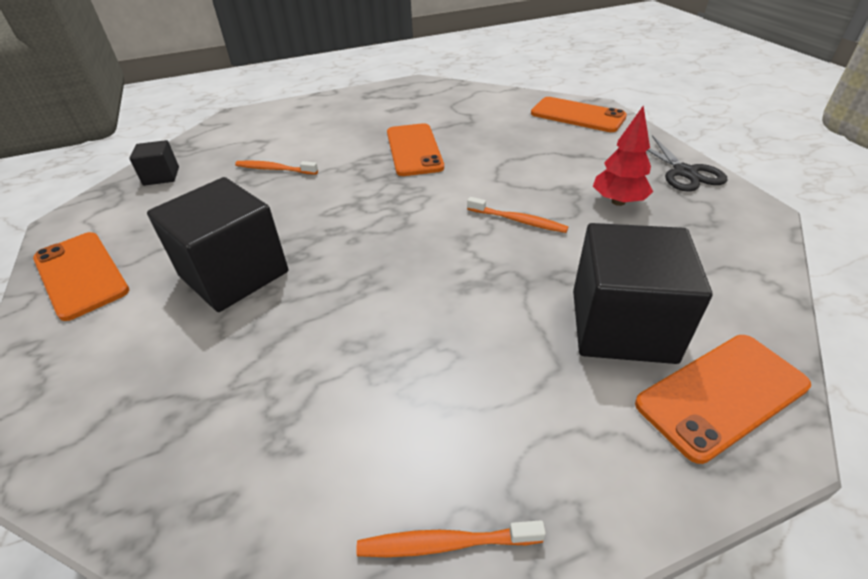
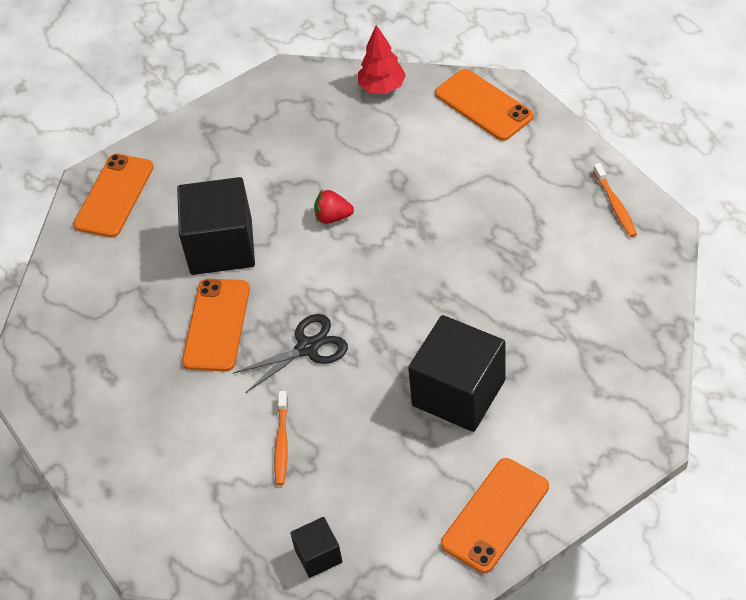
camera: 100 degrees left, 10 degrees up
(414, 150) = (216, 325): orange phone -> orange phone turned 60 degrees counterclockwise
(518, 220) = (333, 217): orange toothbrush -> red strawberry
(618, 201) = (288, 155): red tree -> red tree (382, 87)
(622, 325) = (441, 148): black cube -> black cube (221, 246)
(684, 172) = (229, 114): black scissors -> black scissors (307, 348)

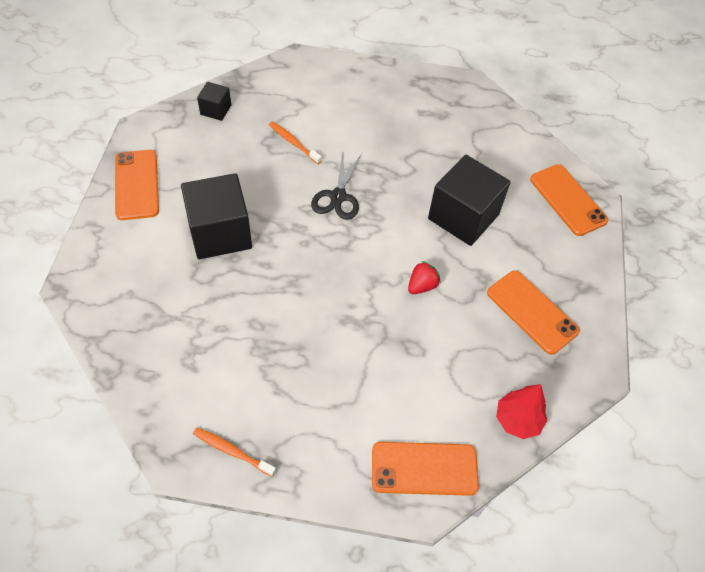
camera: 125 degrees right, 5 degrees up
(216, 325) = (404, 173): orange phone -> orange phone (532, 312)

